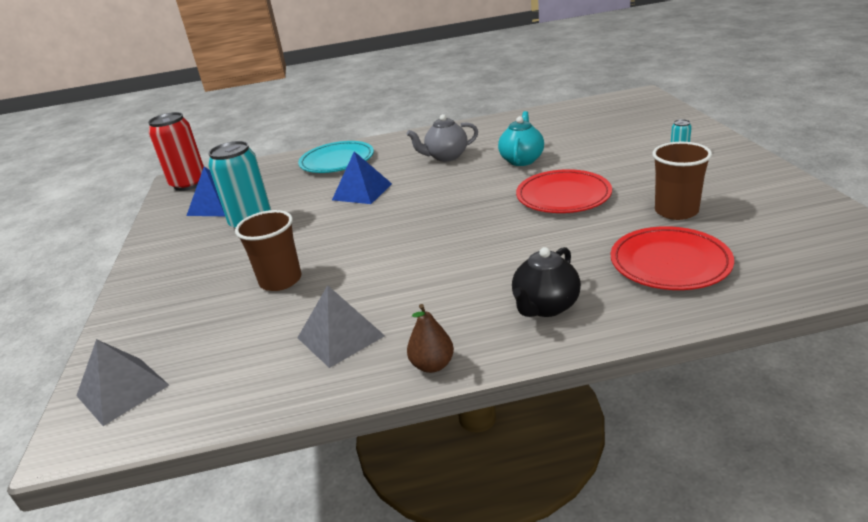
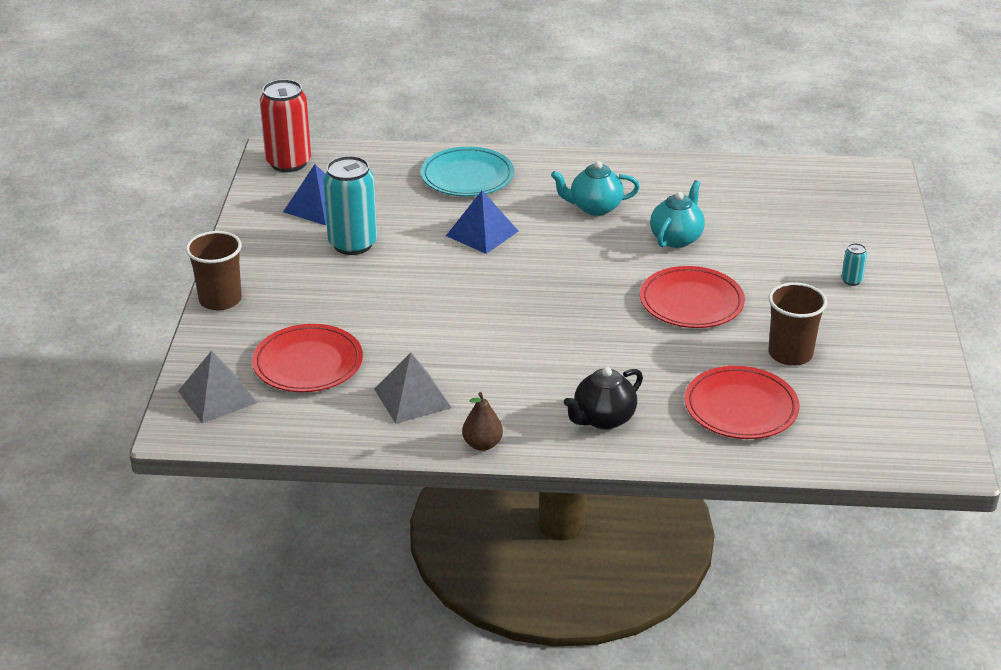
camera: 10 degrees right, 5 degrees up
(222, 330) = (308, 363): none -> red plate
(280, 280) = (370, 324): brown cup -> brown cup (220, 300)
(446, 157) = (594, 208): grey teapot -> turquoise teapot

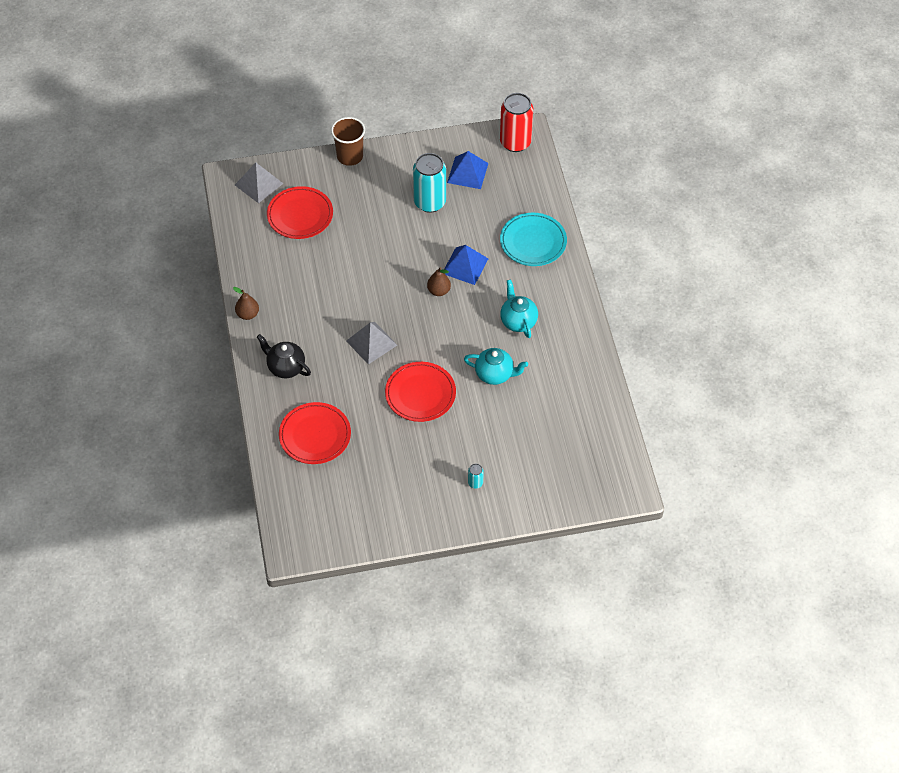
camera: 75 degrees right, 20 degrees up
(412, 398) = (281, 272): grey pyramid -> grey pyramid (371, 343)
(516, 260) = (439, 291): none -> brown pear
(790, 354) = (378, 455): brown cup -> none

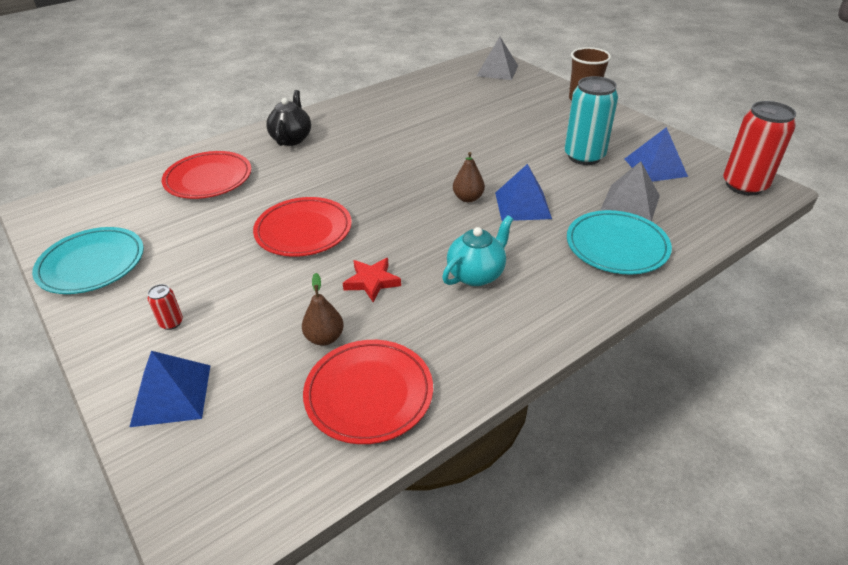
camera: 65 degrees right, 15 degrees down
(248, 314) = (344, 104): brown pear -> brown pear (324, 338)
(300, 215) = (484, 96): red plate -> red plate (369, 394)
(371, 343) = (357, 176): grey pyramid -> grey pyramid (630, 203)
(388, 520) = (92, 264): none -> turquoise plate
(475, 483) = (171, 323): turquoise can -> red can
(495, 374) = (372, 282): turquoise teapot -> red star
(535, 491) = (171, 394): none -> blue pyramid

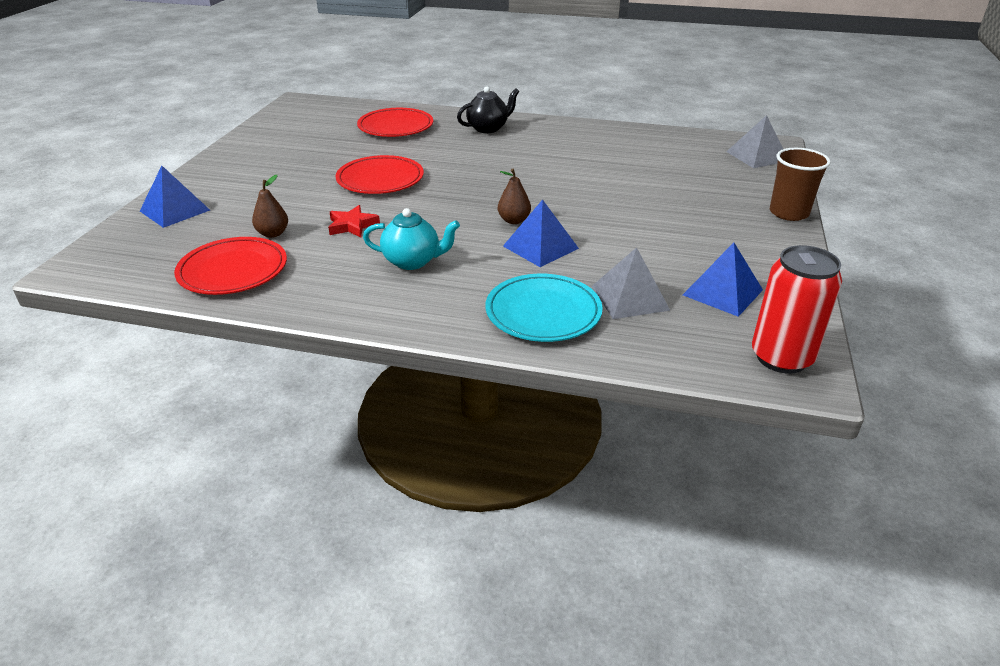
camera: 50 degrees right, 5 degrees down
(92, 264) = (264, 138): turquoise plate -> none
(171, 323) = (236, 182): red can -> none
(584, 156) = (675, 248): turquoise can -> none

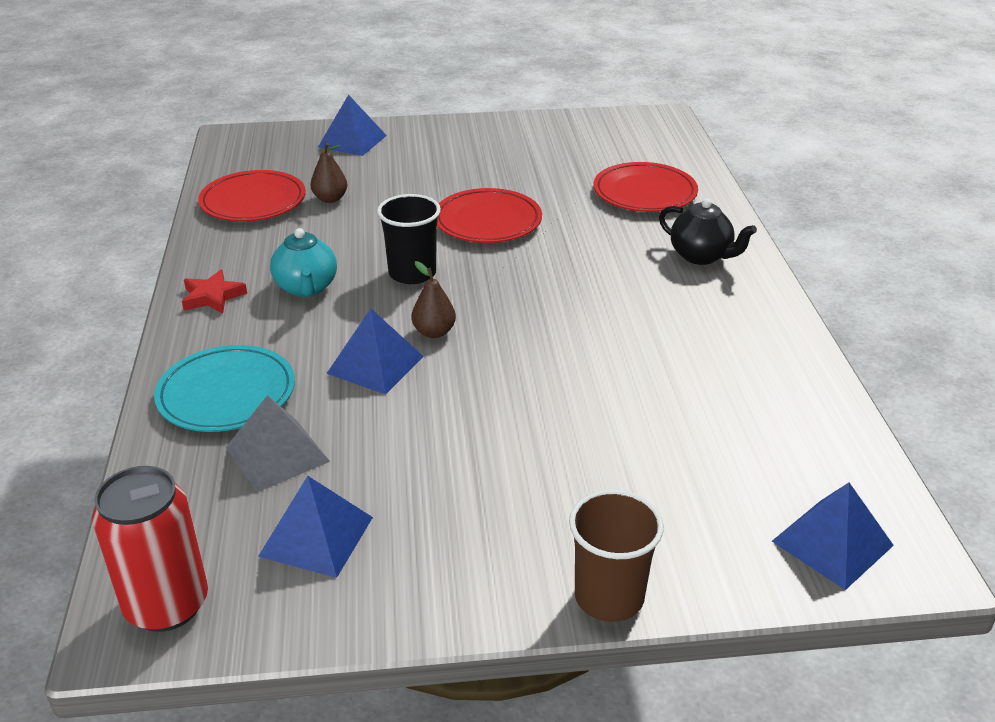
camera: 70 degrees right, 0 degrees up
(352, 225) = (368, 234): red star -> red star (212, 296)
(429, 217) = (412, 273): none -> black cup
(757, 156) = (832, 543): grey pyramid -> blue pyramid

